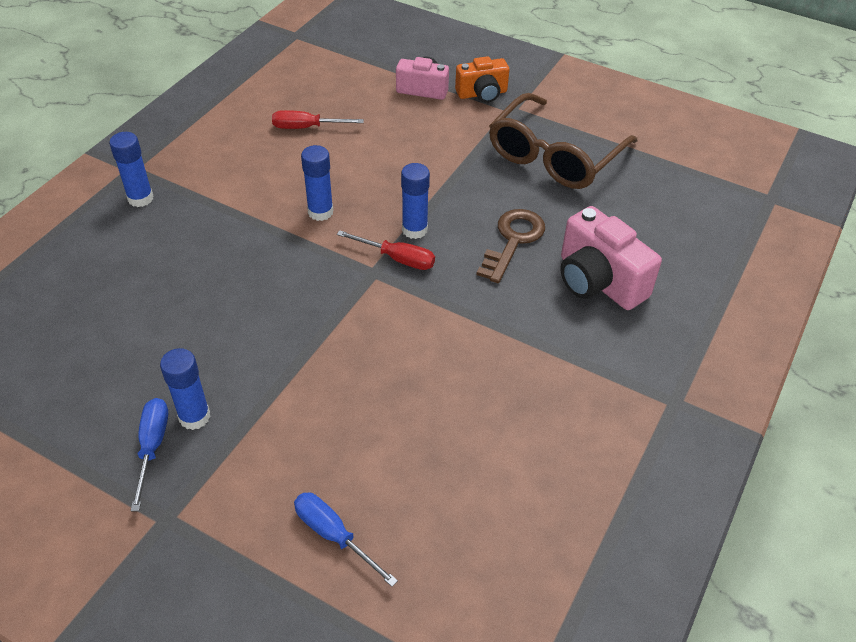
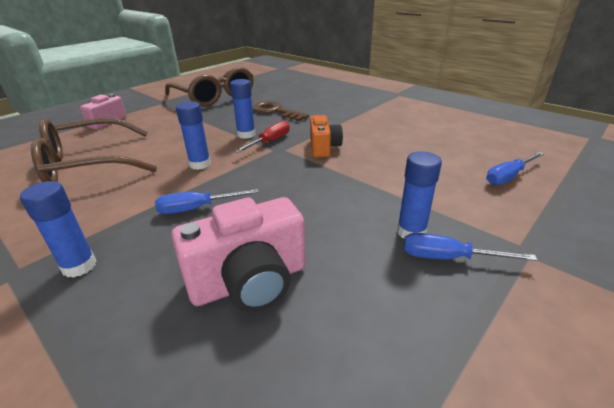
camera: 75 degrees left, 15 degrees down
(227, 239) = (197, 208): none -> blue screwdriver
(307, 127) = (89, 164): red screwdriver -> brown glasses
(482, 94) = (136, 107): orange camera -> orange camera (324, 147)
(598, 281) = (317, 98): pink camera -> pink camera (250, 282)

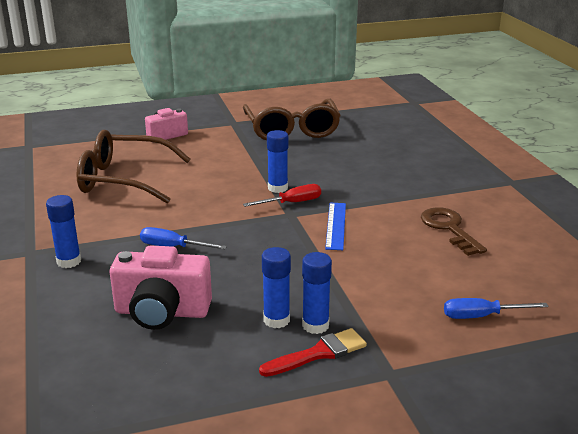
camera: 30 degrees right, 5 degrees down
(200, 164) = (208, 207): blue glue stick -> blue glue stick (276, 320)
(275, 111) = (336, 167): brown key -> brown key (449, 229)
(324, 147) = (336, 225): orange camera -> blue ruler
(448, 258) = (318, 353): blue screwdriver -> red brush

